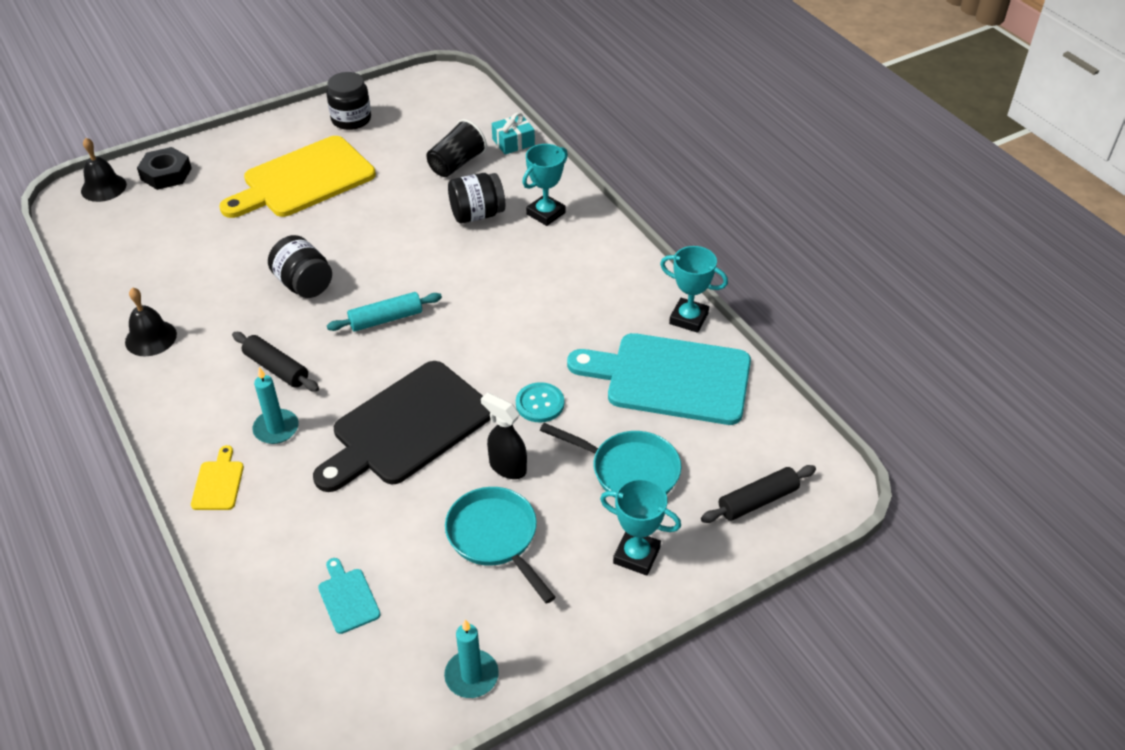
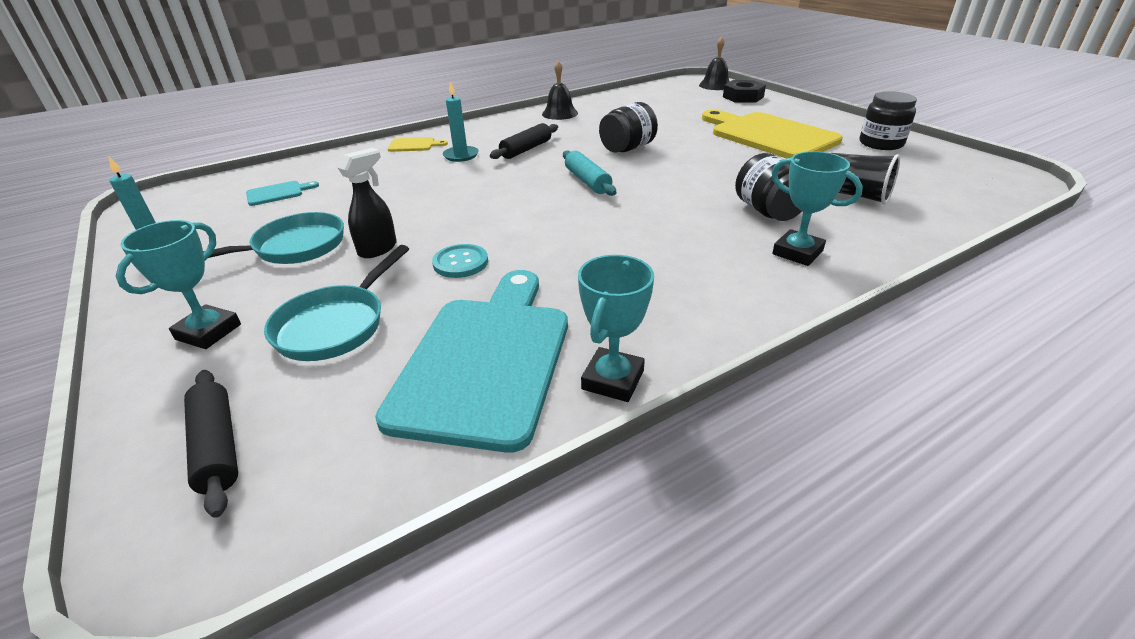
camera: 90 degrees right, 10 degrees down
(407, 427) = (447, 200): black cutting board -> none
(513, 142) = (931, 224): turquoise gift -> none

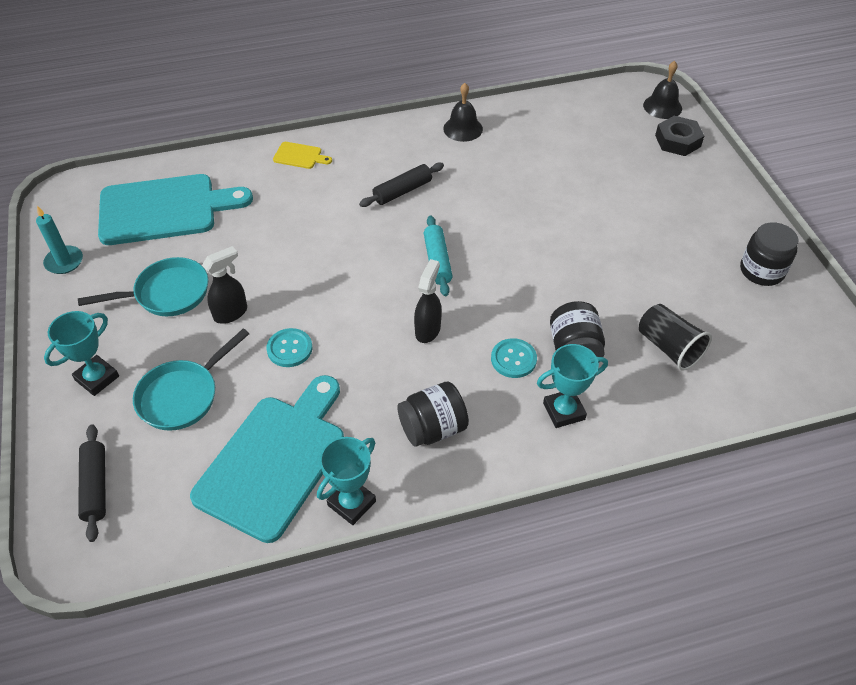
camera: 15 degrees right, 15 degrees up
(278, 193) = (165, 209): turquoise cutting board -> turquoise cutting board, size x2.46
(461, 155) = (338, 187): turquoise candle -> none
(609, 223) = (428, 330): none -> black spray bottle
(627, 148) = (500, 214): black jar -> black jar (433, 428)
(713, 227) = (513, 359): none -> turquoise button
(768, 135) = (656, 226): yellow cutting board -> none
(797, 252) = (564, 411): turquoise trophy -> turquoise trophy turned 75 degrees counterclockwise

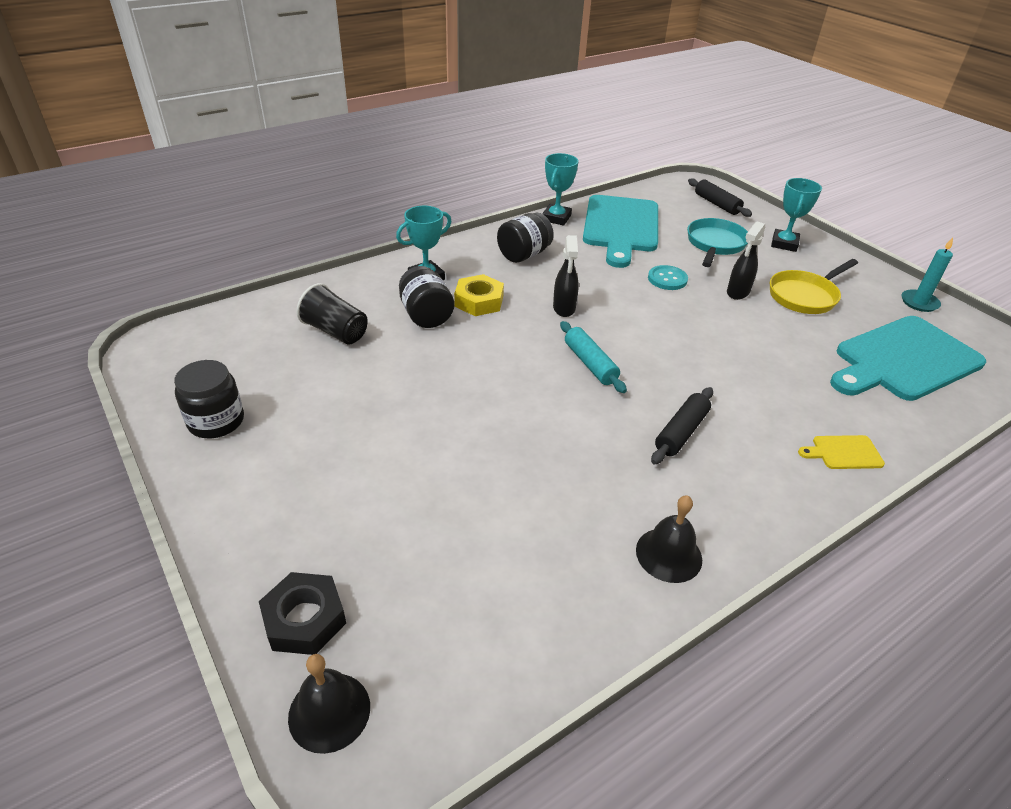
camera: 160 degrees right, 10 degrees down
(167, 293) = (805, 296): turquoise pan -> yellow pan
(513, 359) = (479, 301): turquoise button -> yellow nut

